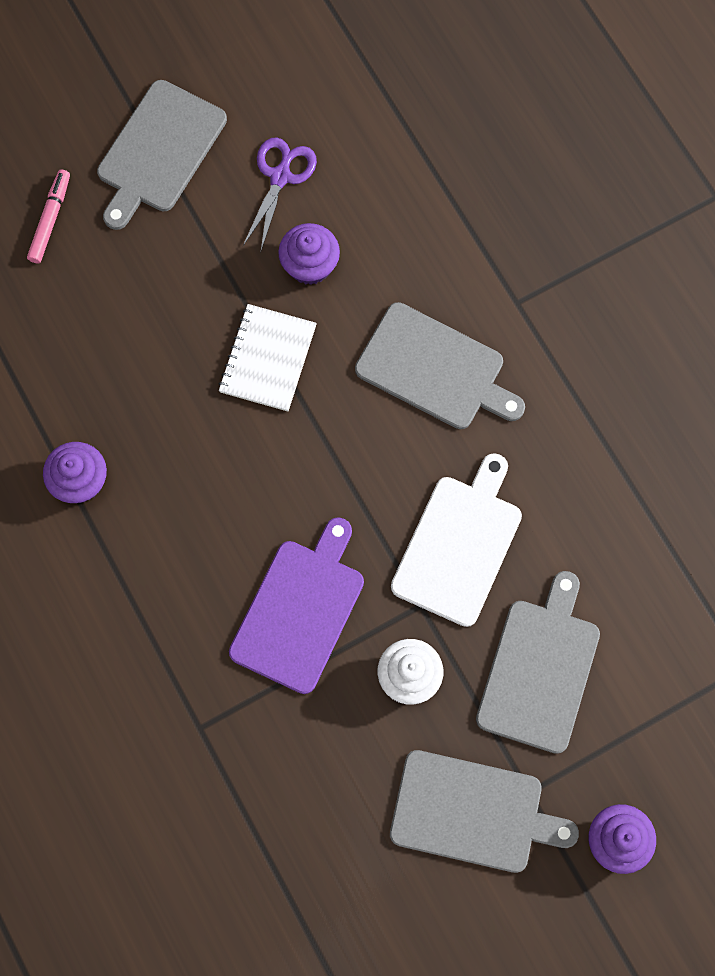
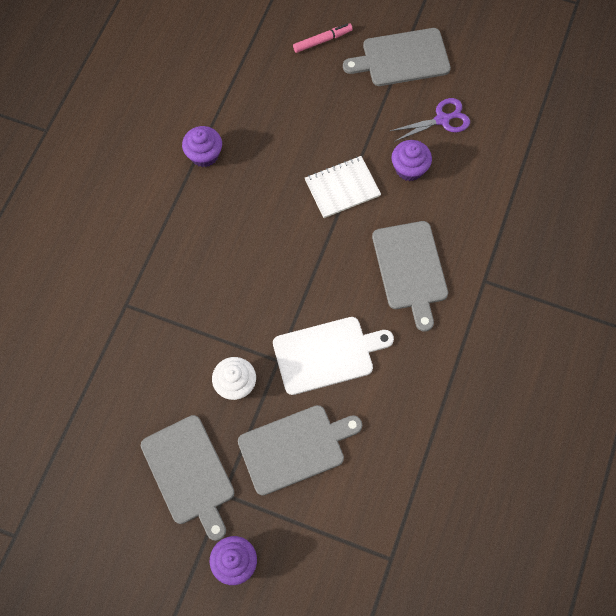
camera: 50 degrees right, 5 degrees down
(300, 610) = (225, 304): purple cutting board -> none

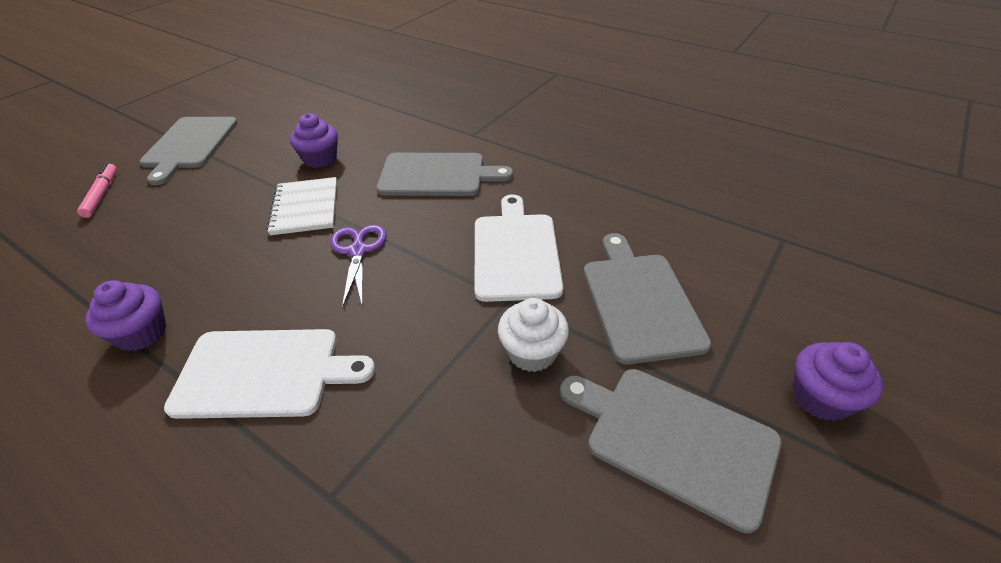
camera: 75 degrees left, 25 degrees down
(189, 473) = (674, 439): grey cutting board -> grey cutting board turned 135 degrees counterclockwise
(190, 237) = (264, 372): none -> white cutting board
(442, 120) = (284, 132): purple scissors -> purple scissors (358, 251)

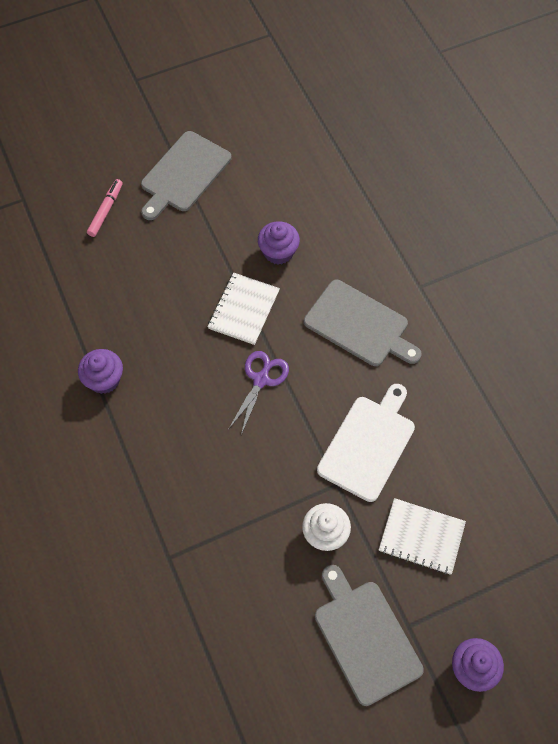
camera: 30 degrees right, 20 degrees up
(264, 372) = (164, 454): white cutting board -> none
(639, 301) = (421, 537): grey cutting board -> white notebook

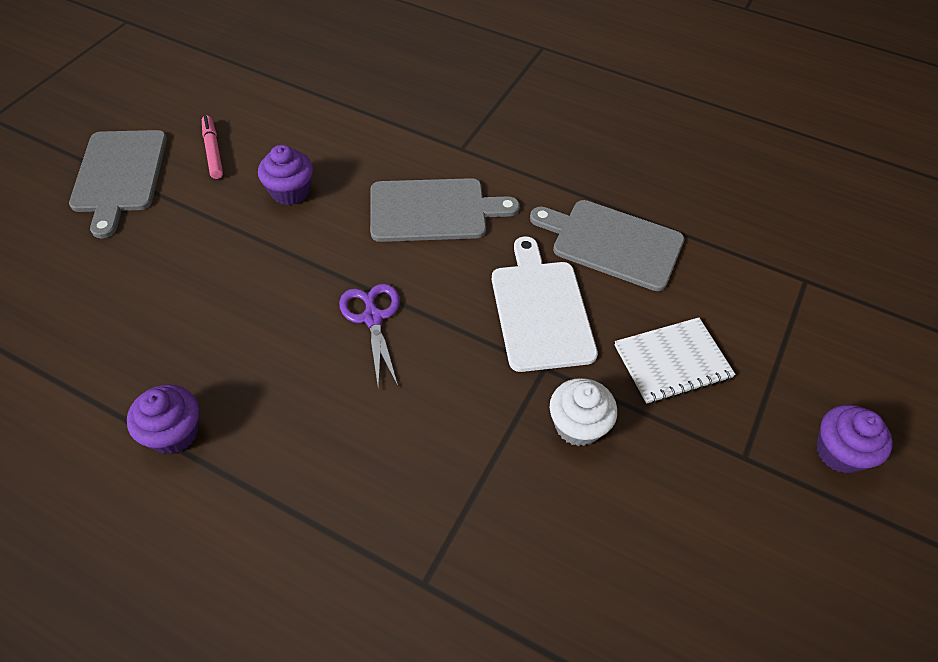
camera: 40 degrees left, 10 degrees down
(105, 210) = (41, 255): pink marker -> pink marker (213, 151)
(243, 309) = (295, 263): white notebook -> none
(365, 637) = (717, 502): grey cutting board -> grey cutting board (612, 243)

